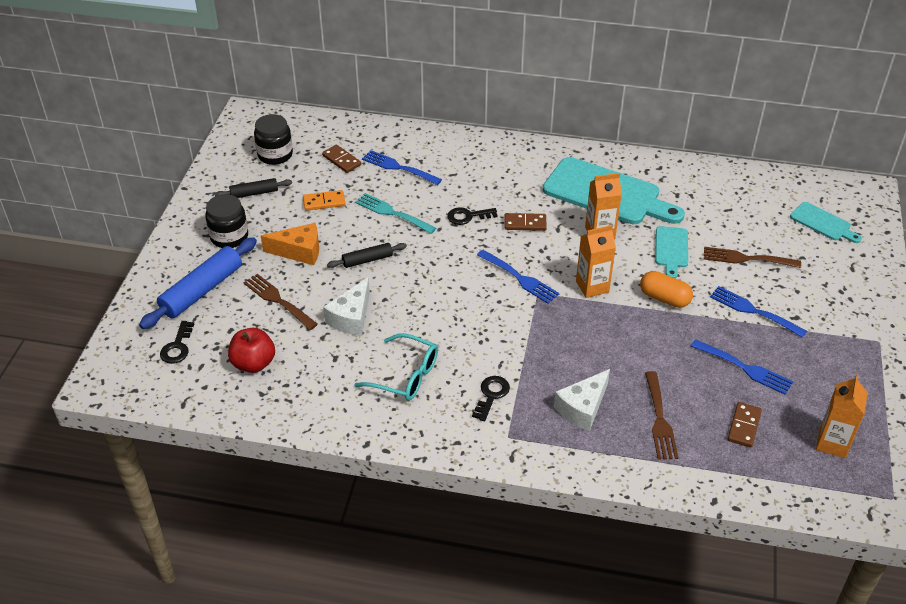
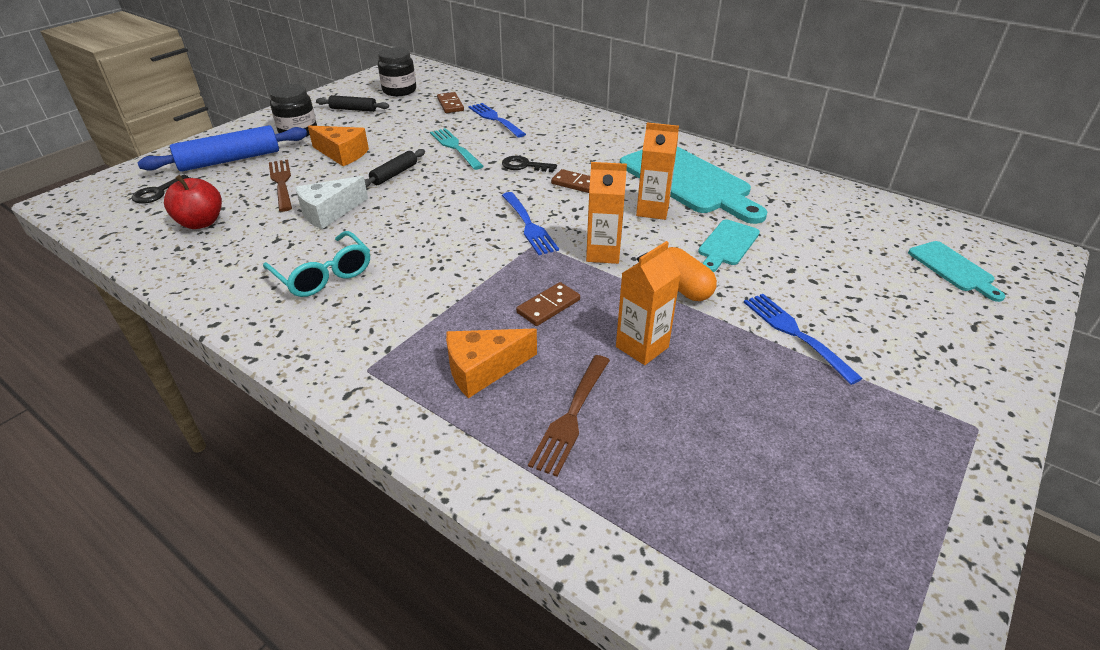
camera: 25 degrees right, 5 degrees down
(324, 202) = (403, 127): orange domino -> none
(367, 260) = (394, 174): black rolling pin -> black rolling pin turned 60 degrees counterclockwise
(491, 395) = (391, 321): black key -> none
(582, 408) = (483, 369): white cheese -> orange cheese
(744, 426) = (687, 469): brown domino -> brown domino (548, 306)
(745, 368) = (739, 395): blue fork -> none
(746, 259) = (820, 277): brown fork -> none
(832, 443) = (820, 547): orange carton -> orange carton (642, 347)

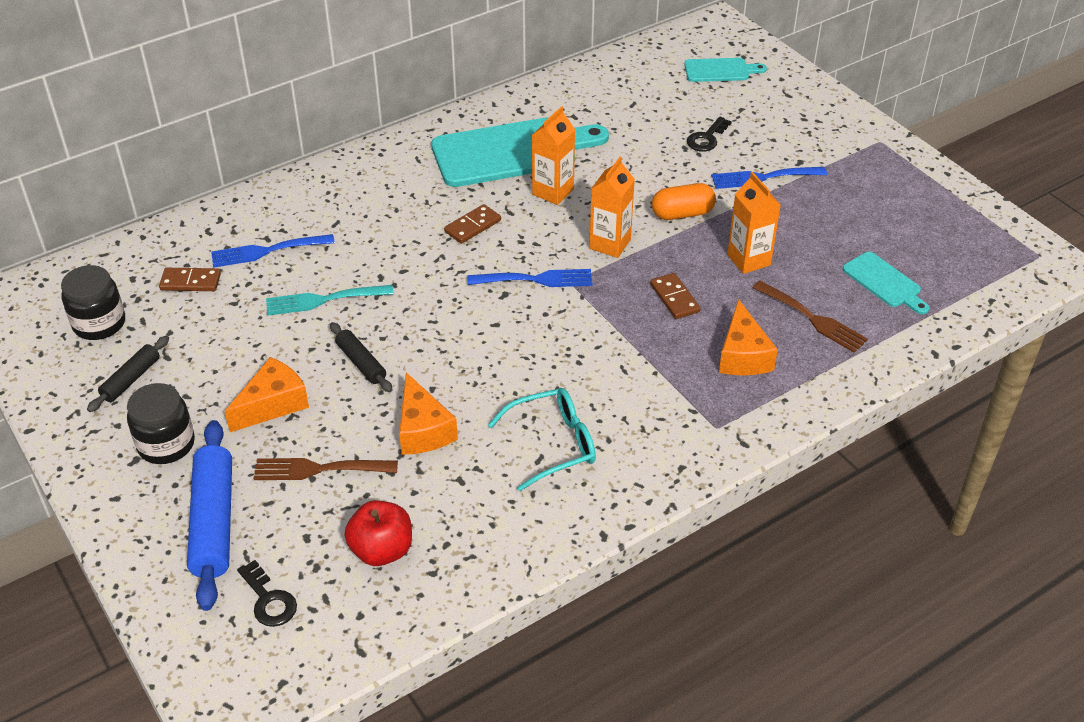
camera: 70 degrees left, 5 degrees up
(329, 212) = (422, 430): white cheese -> orange cheese
(524, 165) = (407, 254): black key -> black key (706, 138)
(727, 245) = (632, 168): turquoise cutting board -> turquoise cutting board (884, 282)

